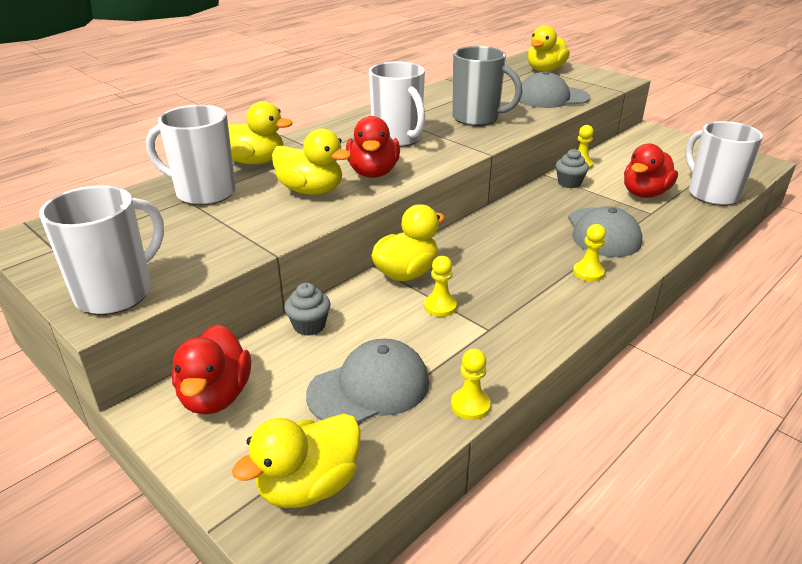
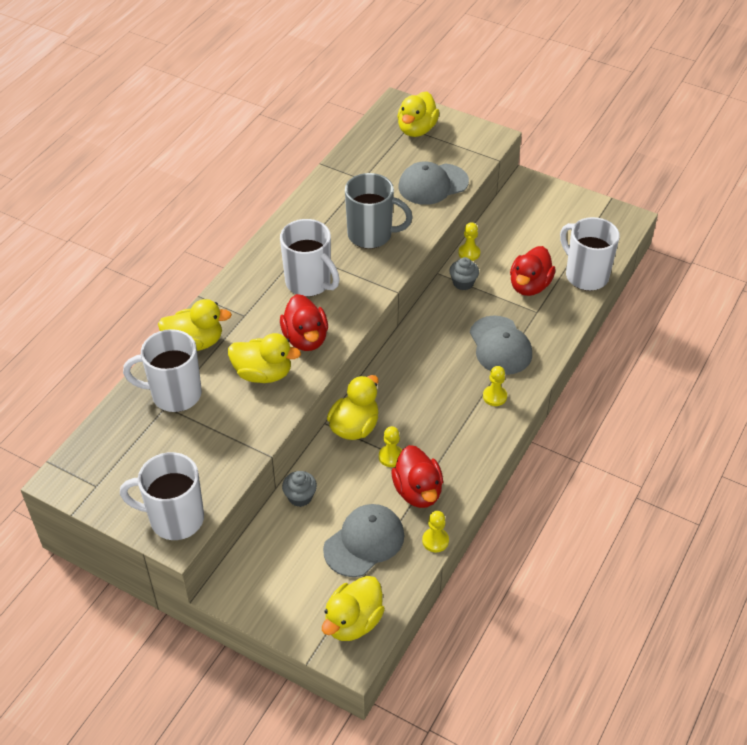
camera: 15 degrees left, 15 degrees up
(116, 293) = (174, 519): white mug -> white mug turned 105 degrees counterclockwise
(216, 396) = (262, 572): red duck -> red duck (418, 491)

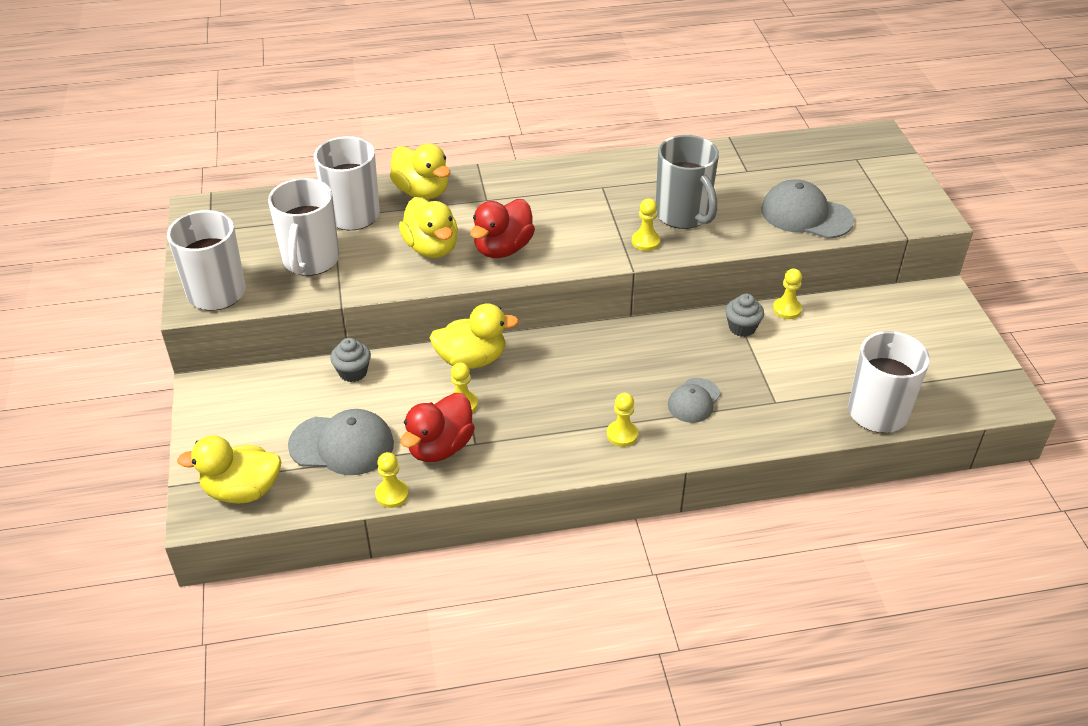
camera: 50 degrees right, 5 degrees down
(309, 283) = (573, 213): white mug -> white mug (310, 261)
(376, 268) = (645, 241): none -> yellow pawn
(416, 129) = (863, 165): yellow duck -> none
(500, 346) = (694, 401): grey cap -> grey cap, size x0.61
(529, 286) = (803, 376): red duck -> none

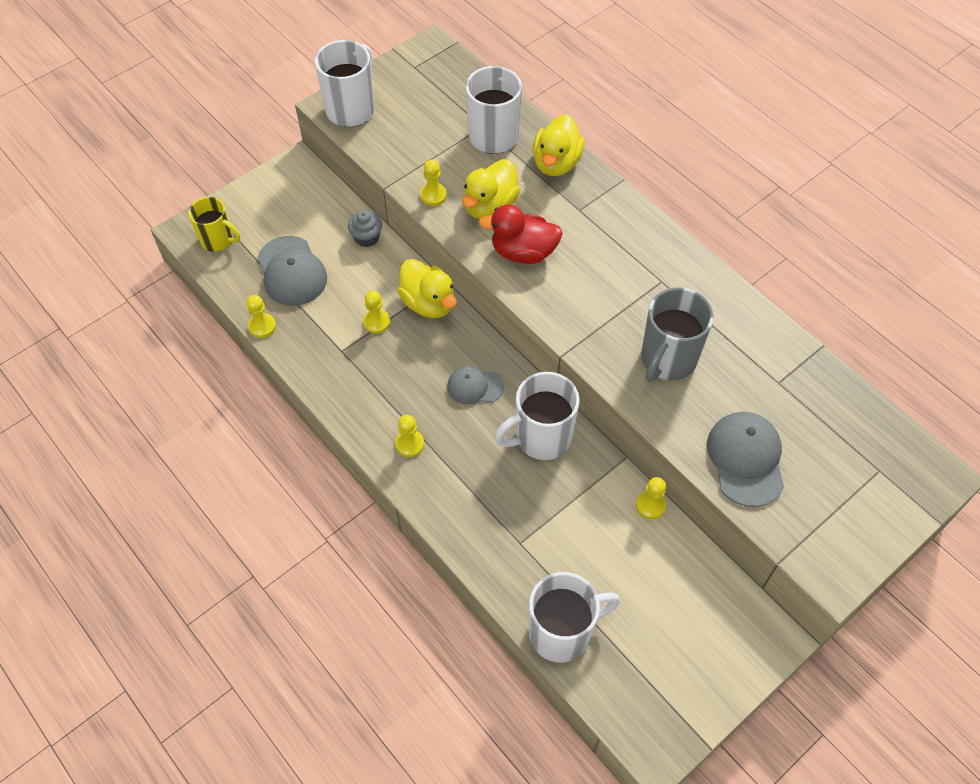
camera: 60 degrees right, 15 degrees up
(242, 490) = (218, 240): yellow duck -> yellow mug
(310, 261) = (421, 142): white mug -> white mug (541, 438)
(440, 447) = (324, 331): red duck -> none
(645, 241) = (607, 347): yellow pawn -> yellow pawn (433, 195)
(694, 401) = (481, 479): grey cap -> grey cap (475, 386)
(742, 327) = (599, 478): grey cupcake -> none

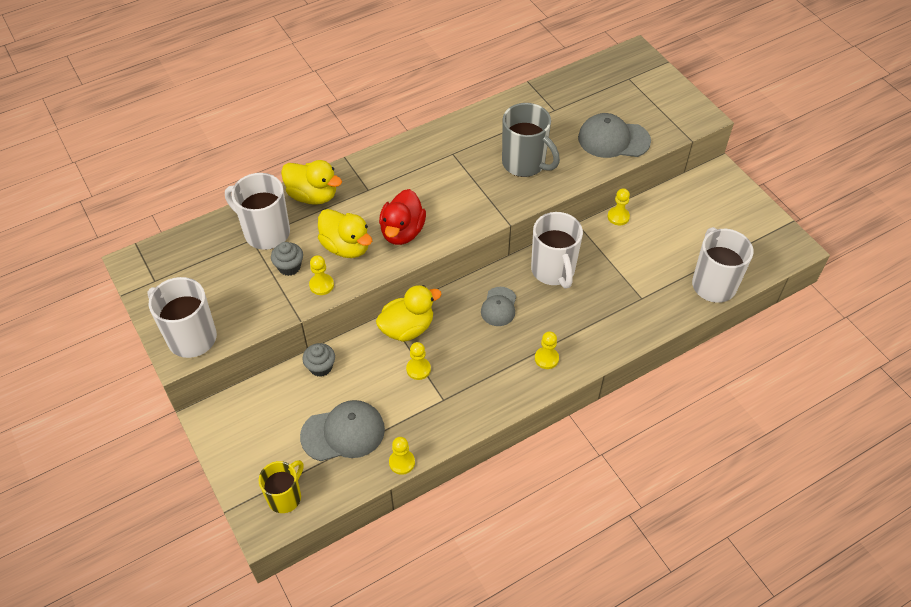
camera: 80 degrees left, 5 degrees down
(452, 164) = (289, 267): none -> grey cupcake

